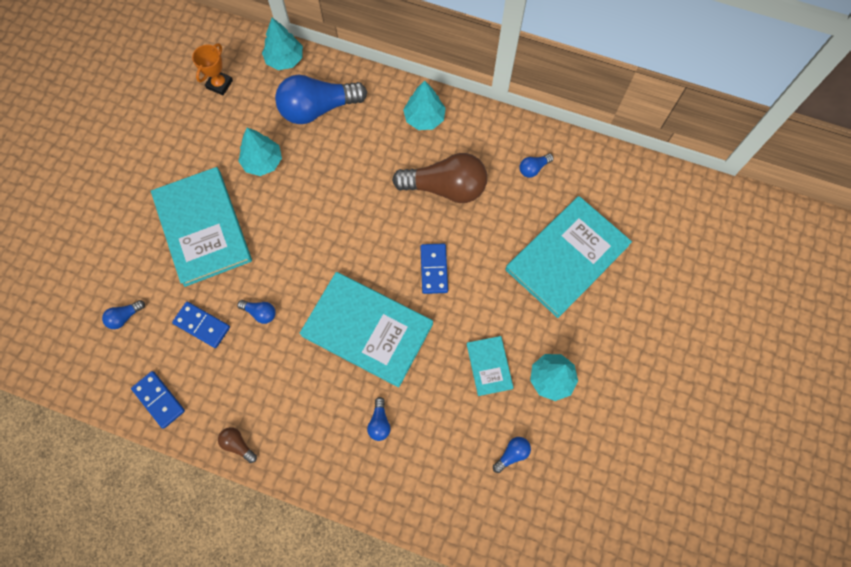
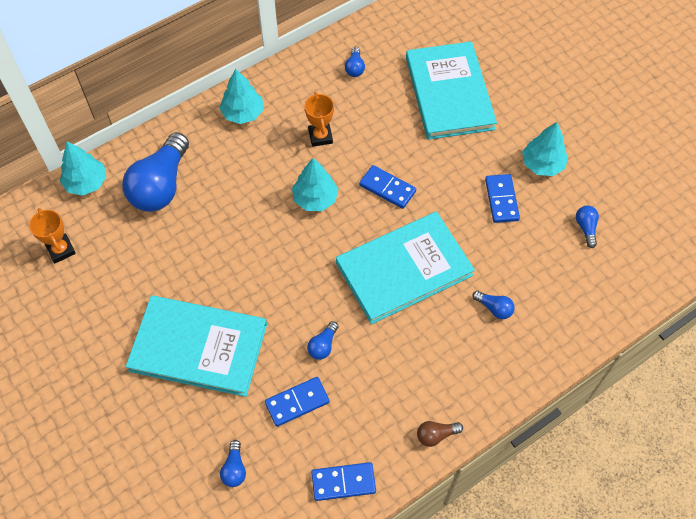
camera: 55 degrees left, 10 degrees down
(260, 313) = (323, 345): blue light bulb -> blue light bulb turned 150 degrees clockwise
(262, 162) = (174, 259): turquoise tree -> turquoise tree (315, 198)
(445, 187) = (320, 136): brown light bulb -> orange trophy
(489, 366) = (501, 200): turquoise book -> blue domino

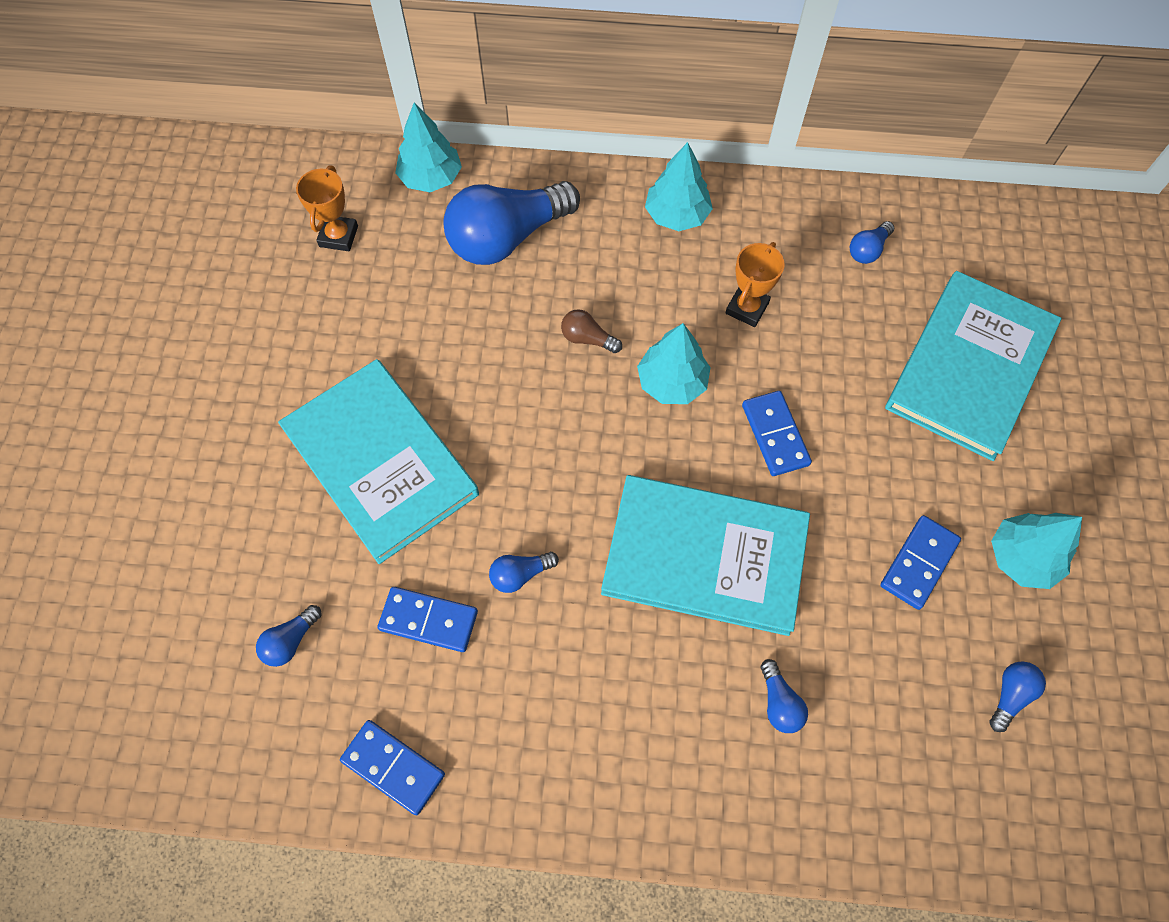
camera: 40 degrees right, 5 degrees up
(436, 435) = (555, 807): brown light bulb -> brown light bulb (587, 338)

